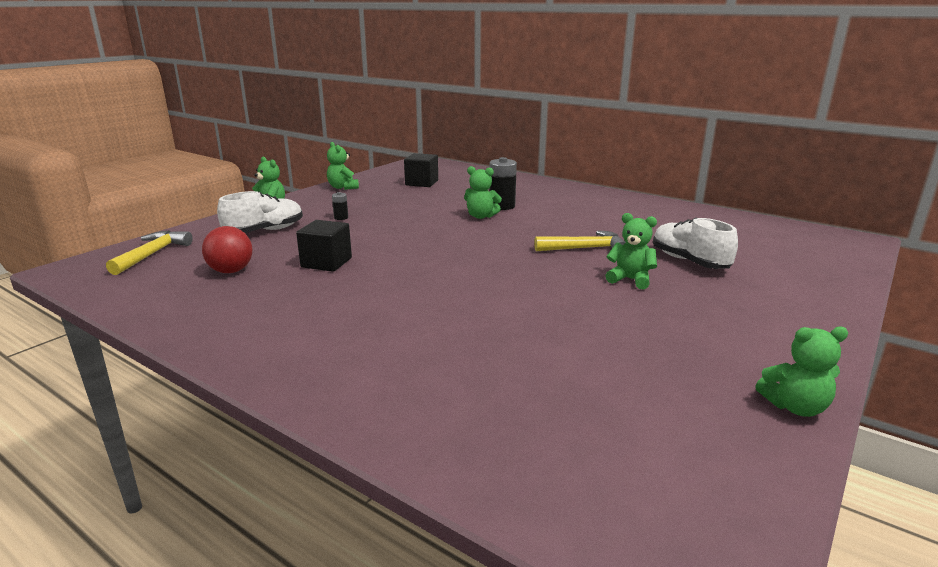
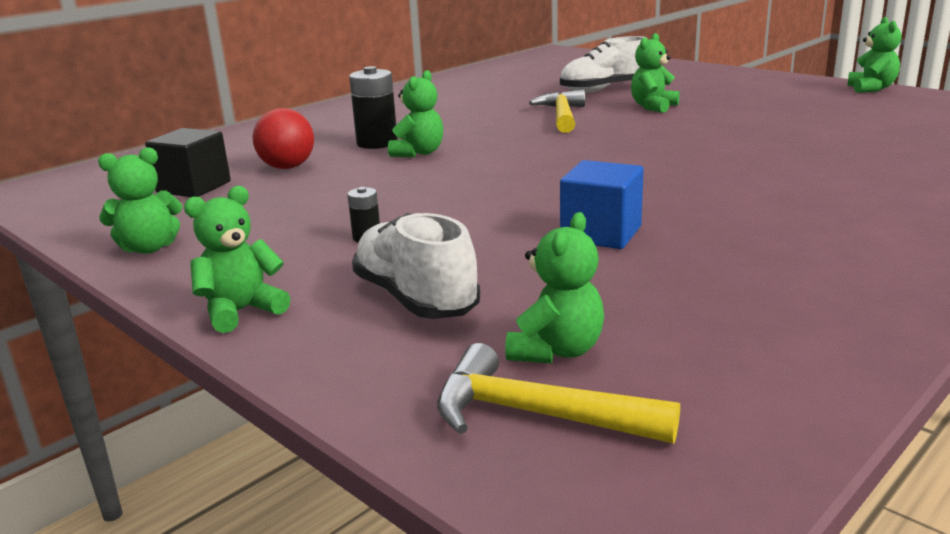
camera: 80 degrees left, 0 degrees up
(198, 256) = (556, 351): none -> green teddy bear
(231, 271) = (641, 304): red ball -> red ball (287, 167)
(326, 262) = (601, 233): black cube -> blue cube

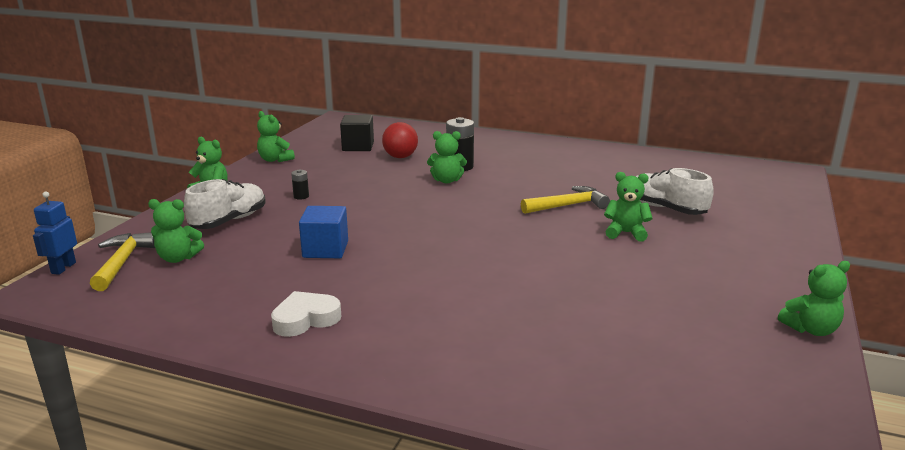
camera: 65 degrees right, 0 degrees up
(517, 501) = (63, 268): none -> blue robot
(832, 259) = (305, 319): none -> white heart

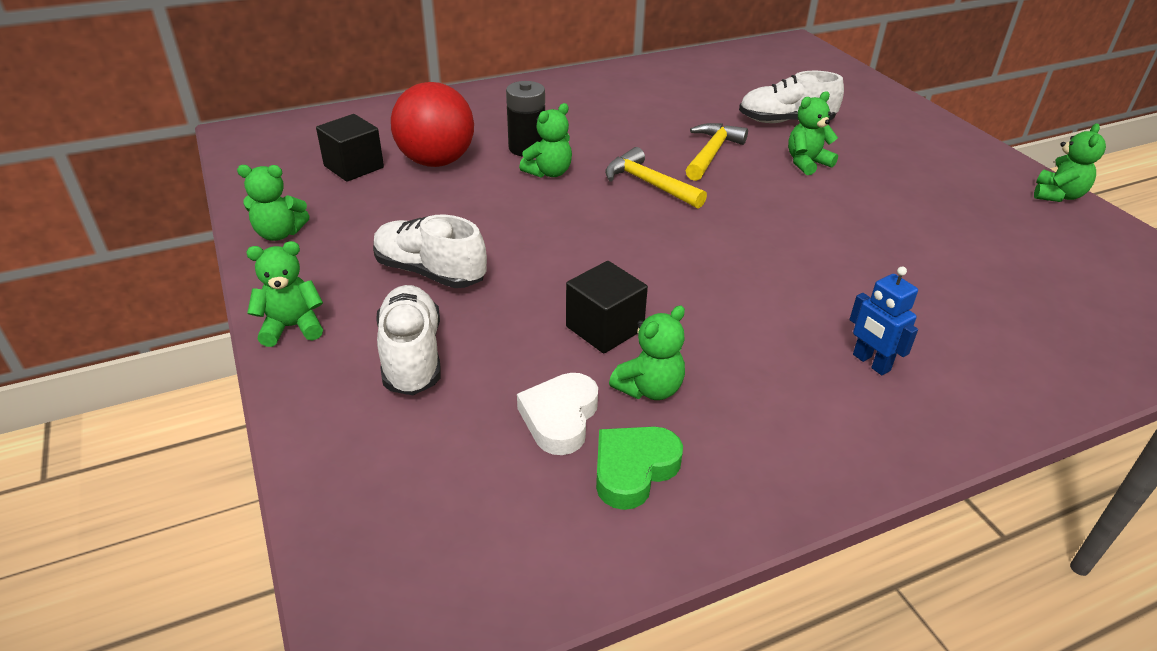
camera: 45 degrees left, 15 degrees up
(63, 268) = (326, 575): blue robot -> blue robot (871, 363)
(122, 262) = (397, 505): yellow hammer -> yellow hammer (649, 184)
(178, 258) = (461, 448): green teddy bear -> green teddy bear (649, 388)
(218, 301) = (633, 470): none -> green heart
(301, 196) = (430, 272): black battery -> white shoe
(305, 319) = (760, 426): white heart -> white heart (560, 418)
(325, 249) = (604, 328): blue cube -> black cube
(400, 157) = (436, 161): red ball -> red ball, size x1.56

